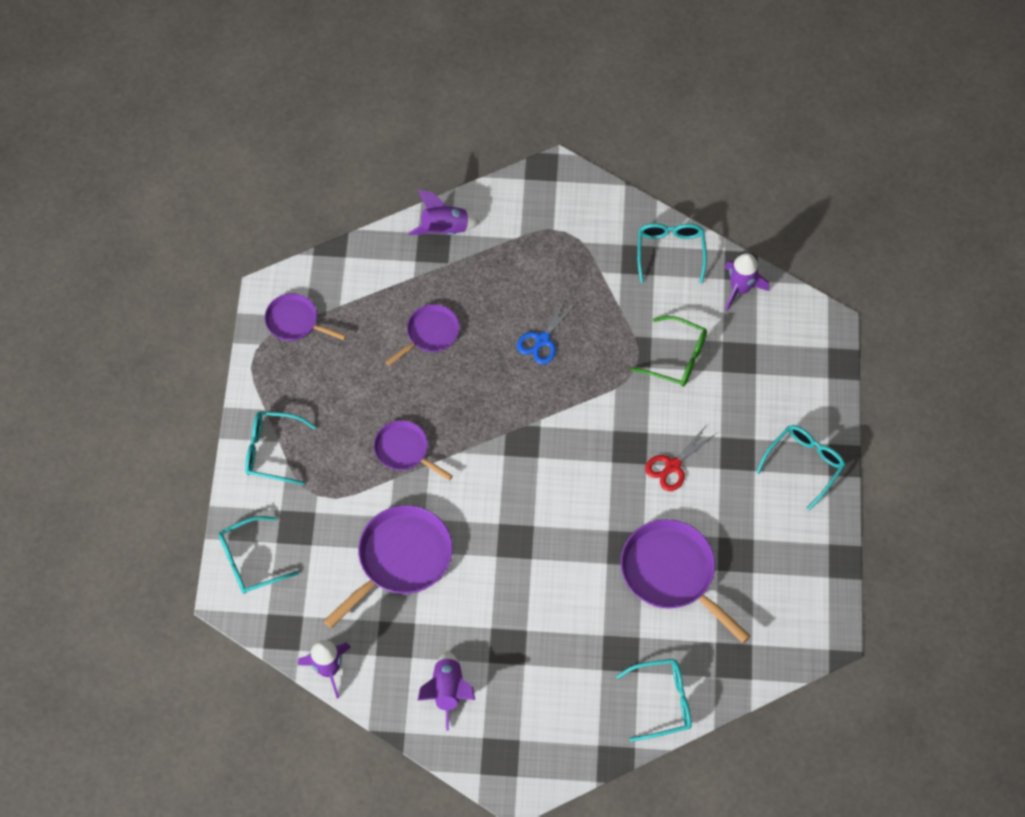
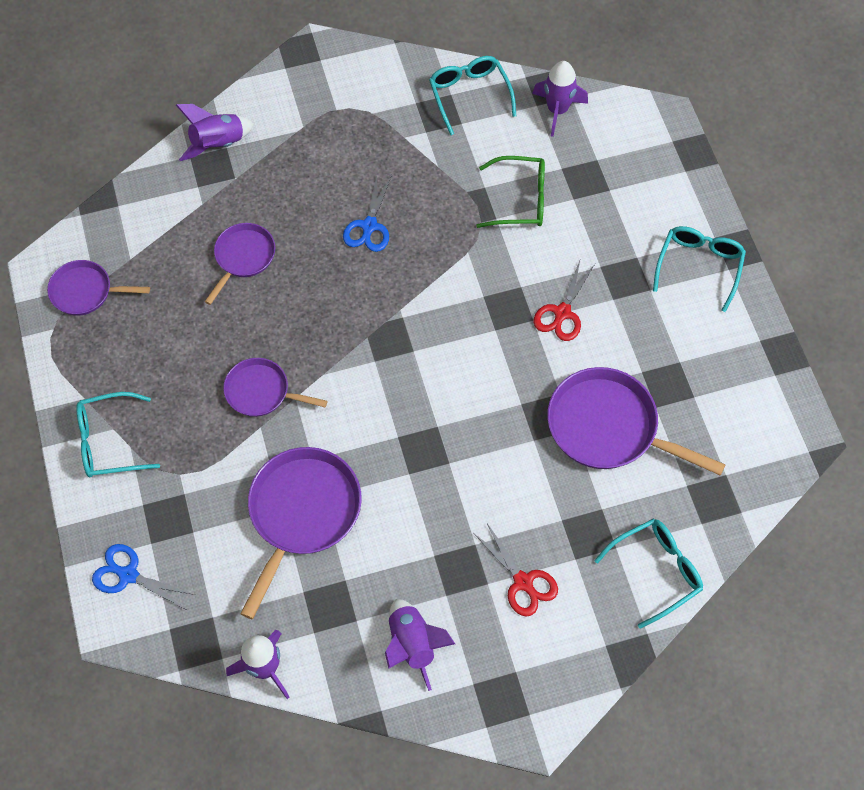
camera: 20 degrees left, 0 degrees up
(250, 561) = (127, 574): turquoise glasses -> blue scissors
(553, 674) = (523, 583): none -> red scissors

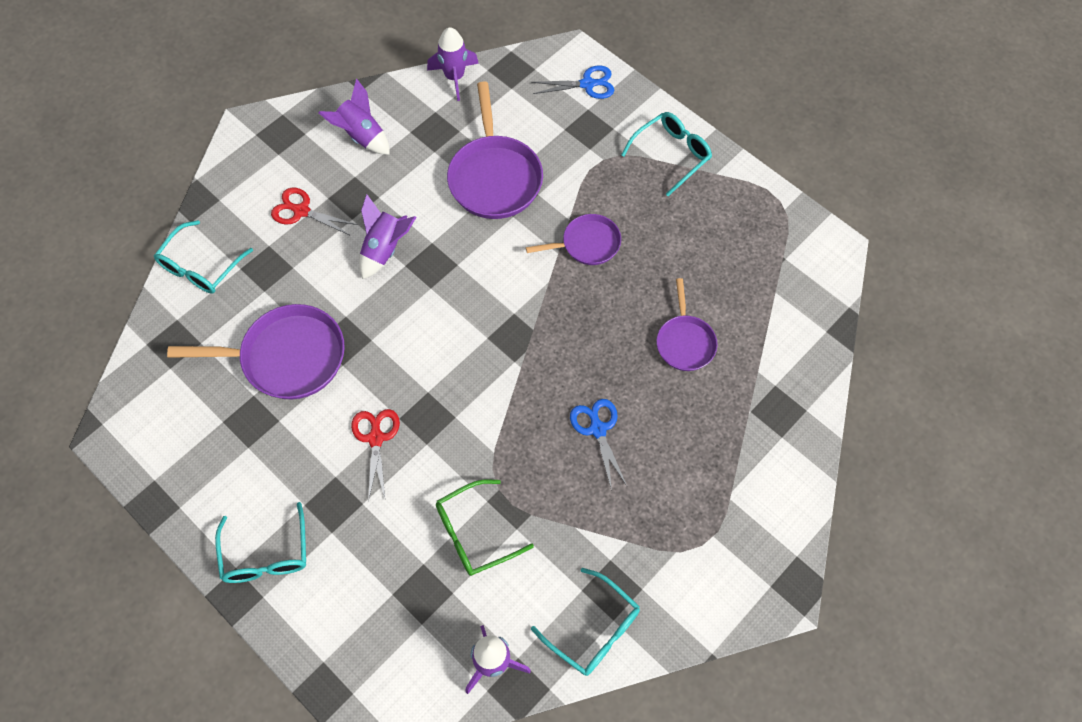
camera: 150 degrees right, 0 degrees up
(85, 292) = (786, 248): purple pan -> none
(218, 144) = (792, 436): purple rocket -> purple rocket (385, 249)

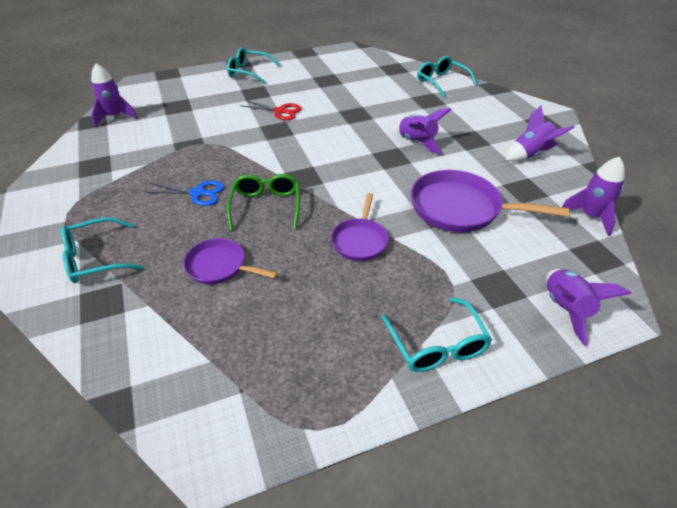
camera: 115 degrees right, 20 degrees down
(286, 357) = (358, 95): purple pan -> none
(301, 211) = (468, 118): red scissors -> none
(474, 533) = (188, 128): green glasses -> green glasses (266, 206)
(588, 84) = (565, 309): blue scissors -> purple rocket
(594, 630) = (83, 152): turquoise glasses -> turquoise glasses (95, 259)

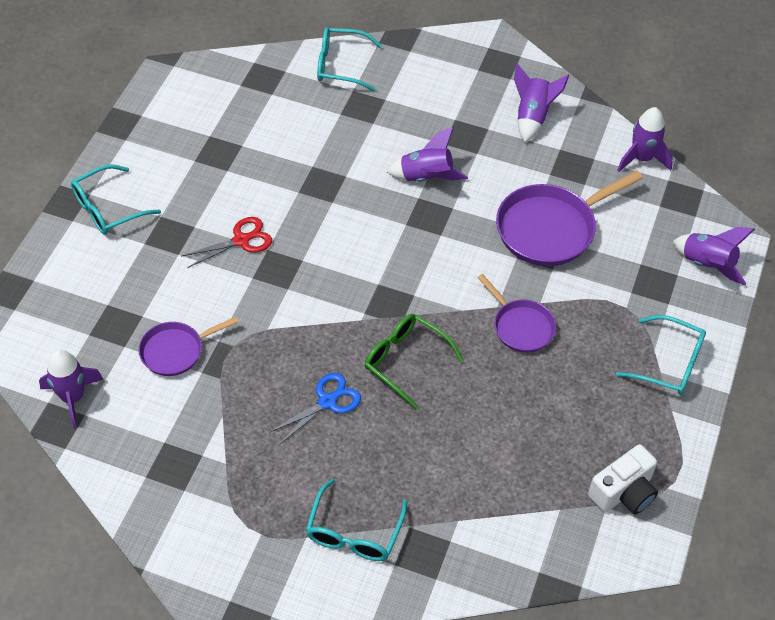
camera: 50 degrees left, 10 degrees up
(219, 266) = (457, 444): purple pan -> purple pan (176, 351)
(267, 396) = (623, 492): none -> white camera

